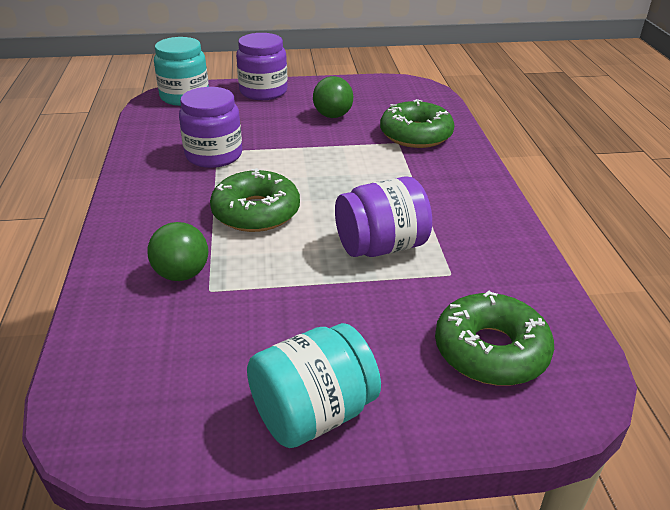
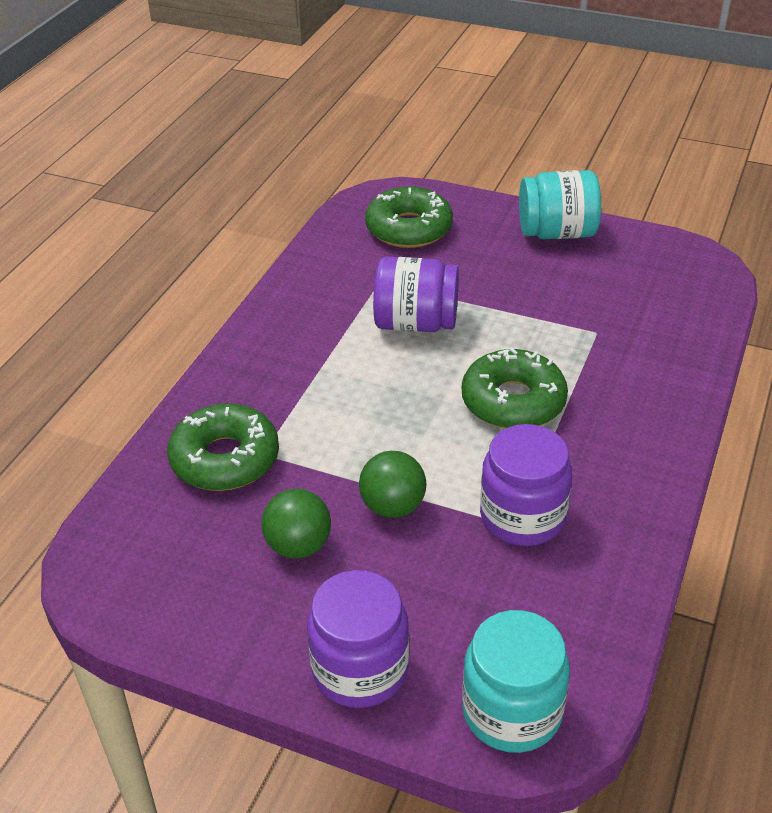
camera: 150 degrees left, 5 degrees up
(182, 274) = (617, 354): green ball -> green ball (393, 507)

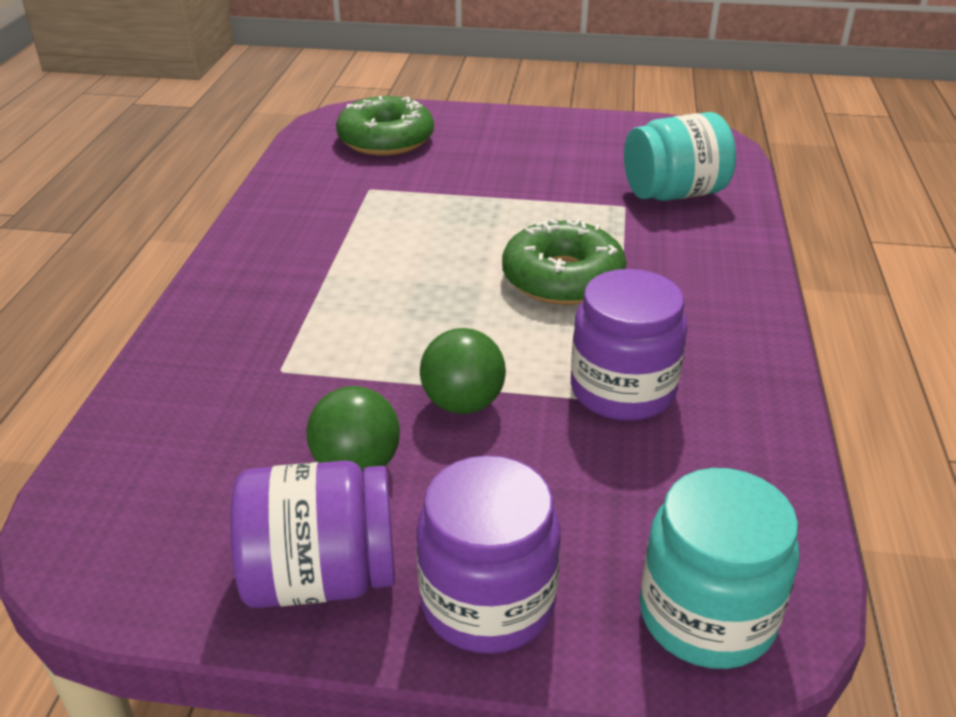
camera: 15 degrees left, 5 degrees down
(225, 459) = (232, 383): green donut -> none
(415, 323) = (424, 220): purple jar -> purple jar (321, 576)
(557, 233) = (545, 128): turquoise jar -> turquoise jar (674, 194)

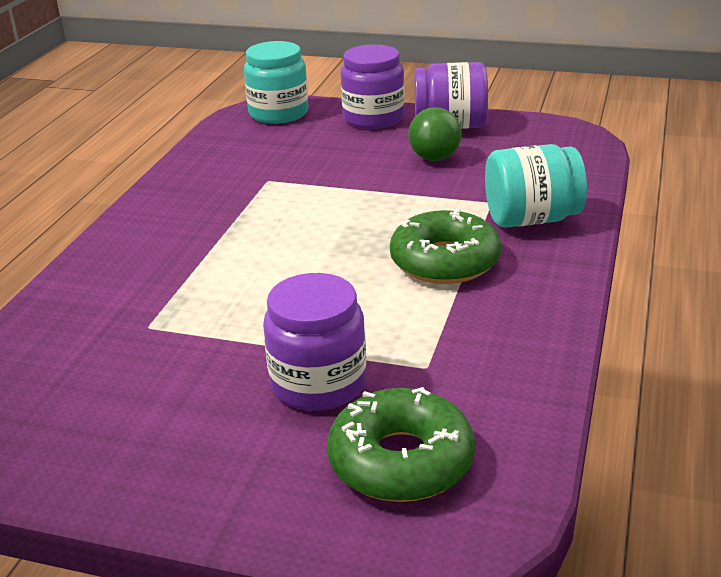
camera: 170 degrees left, 5 degrees down
(463, 403) = (366, 181): green ball -> none
(562, 278) = (258, 255): green donut -> green donut (445, 261)
(622, 390) = (260, 184): purple jar -> purple jar (318, 383)
(674, 194) = (81, 339): turquoise jar -> turquoise jar (531, 219)

